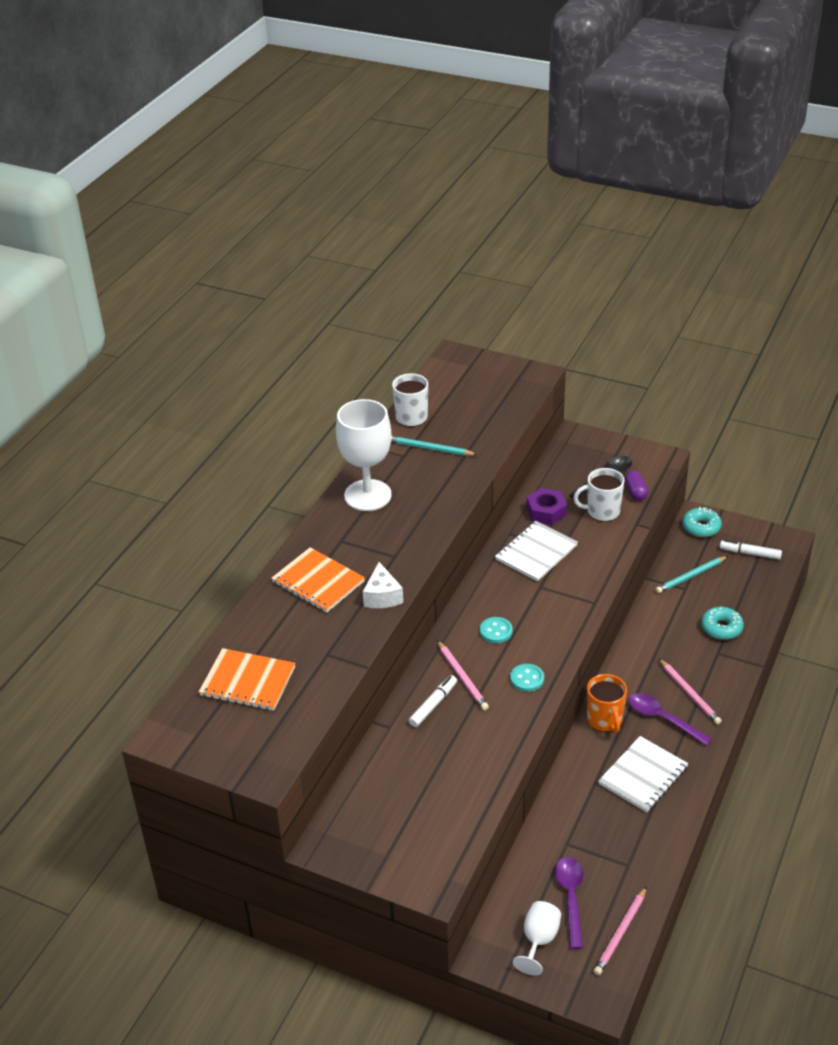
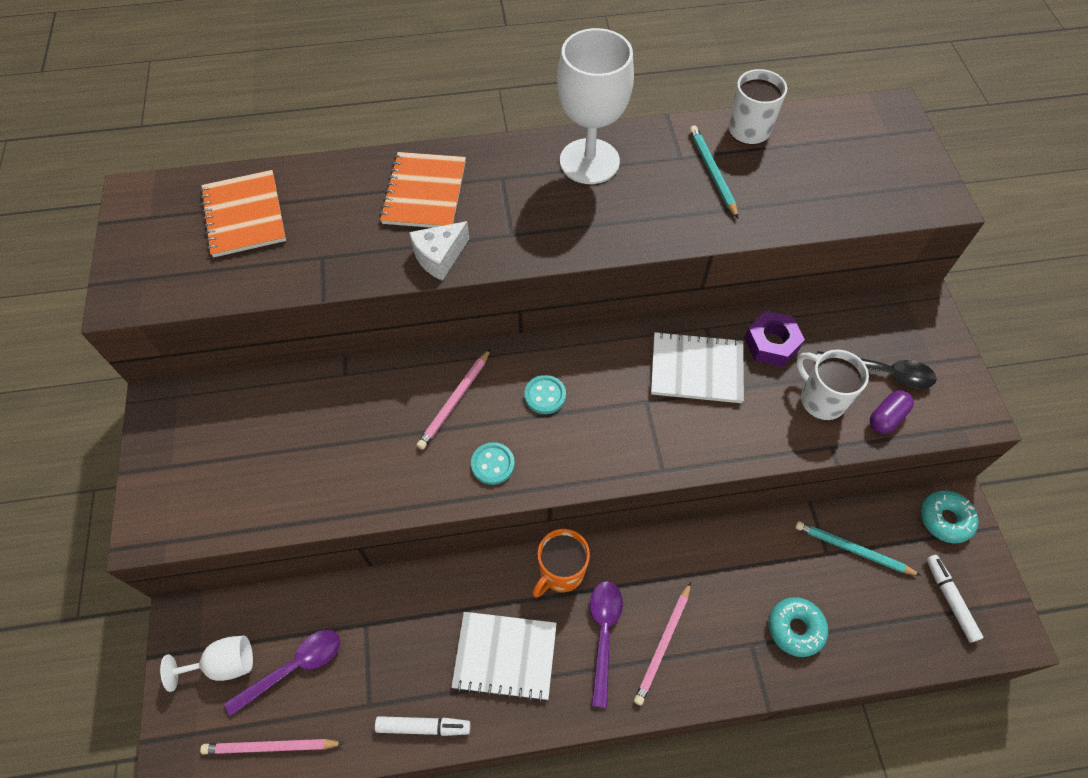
camera: 55 degrees right, 20 degrees up
(433, 705) = (399, 396): white marker -> white marker (423, 726)

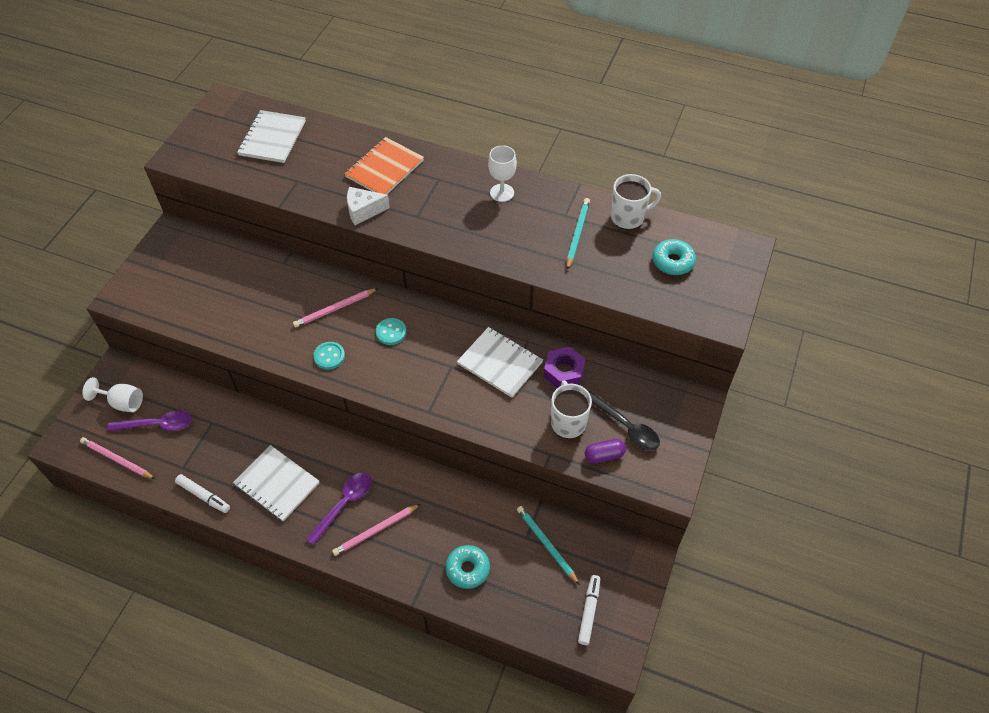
camera: 30 degrees right, 5 degrees down
(244, 215) = (272, 138): orange notebook -> white notebook
(561, 572) = (345, 455): orange mug -> none
(589, 161) = (502, 193): white goblet -> white goblet, size x0.54
(945, 519) = (629, 562): turquoise donut -> turquoise donut (672, 261)

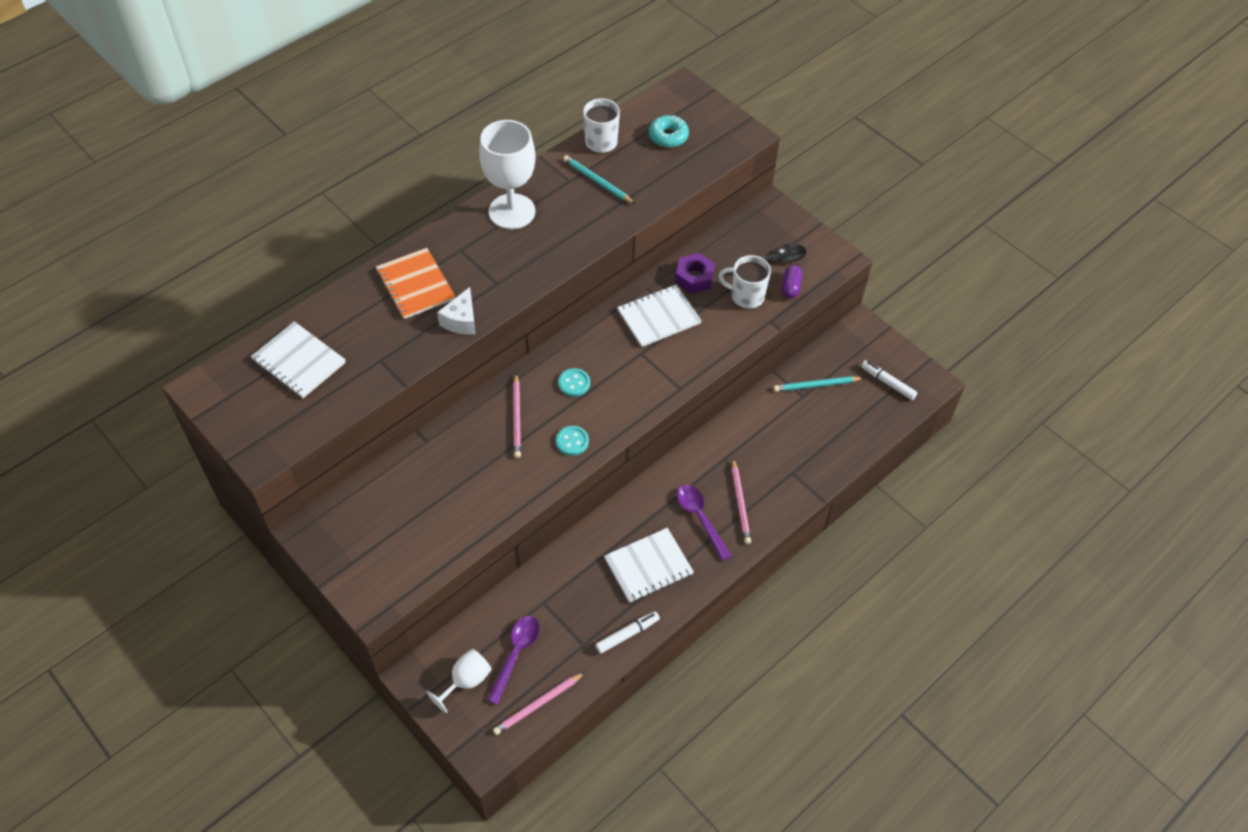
camera: 65 degrees left, 0 degrees up
(467, 569) = (811, 449): turquoise donut -> none
(502, 193) = (512, 211): white goblet -> white goblet, size x1.84

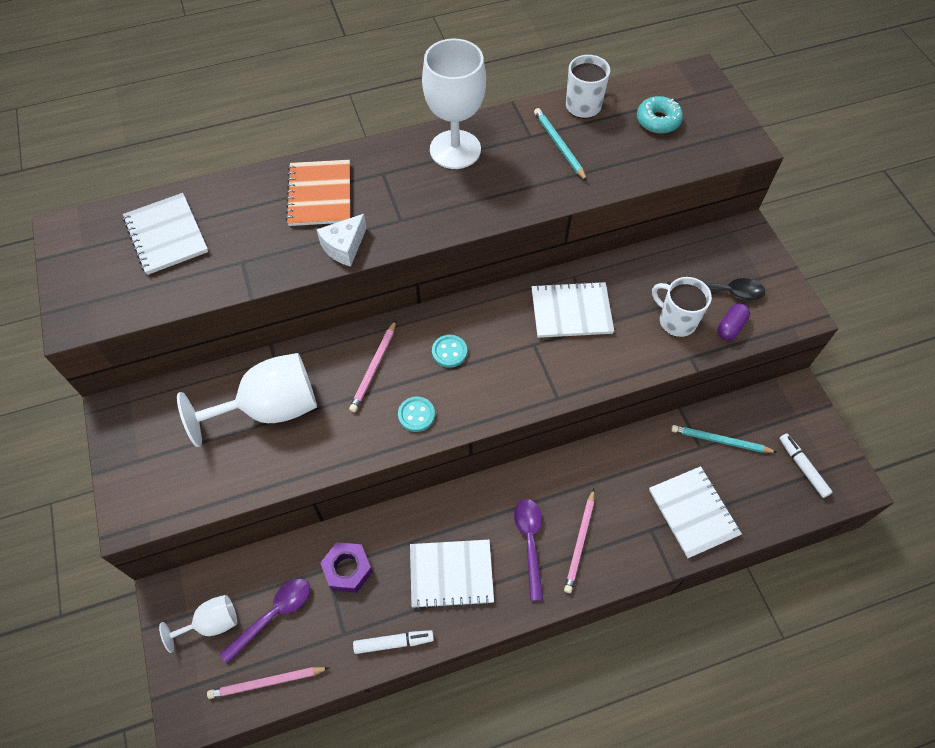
camera: 25 degrees right, 5 degrees up
(445, 481) = (270, 408): none -> white goblet
(694, 278) = (629, 281): purple nut -> purple nut (347, 569)
(819, 447) = (693, 512): none -> white notebook

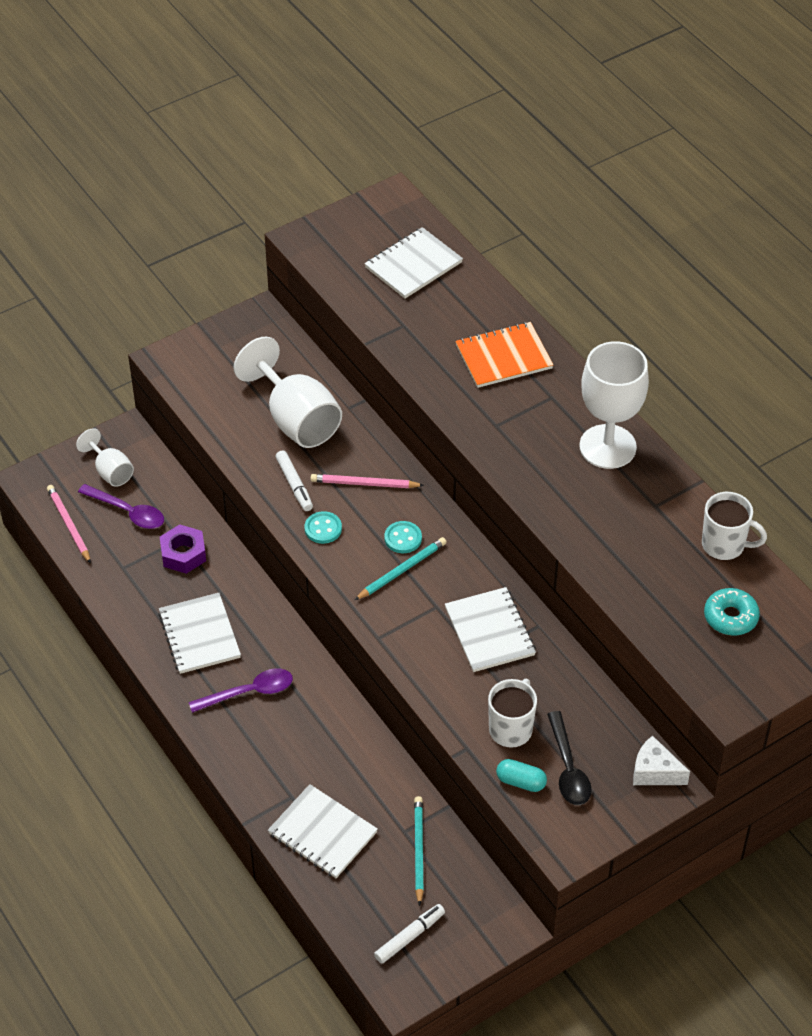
camera: 75 degrees right, 10 degrees down
(344, 247) = (446, 392): white cheese -> white cheese (654, 772)
(393, 642) = (124, 606): white marker -> white marker (294, 485)
(559, 145) = (651, 533): turquoise pencil -> turquoise pencil (402, 570)
(580, 542) = (260, 735): pink pencil -> none
(693, 512) = (322, 833): white notebook -> white notebook turned 75 degrees clockwise
(730, 327) = (521, 782): purple capsule -> turquoise capsule

